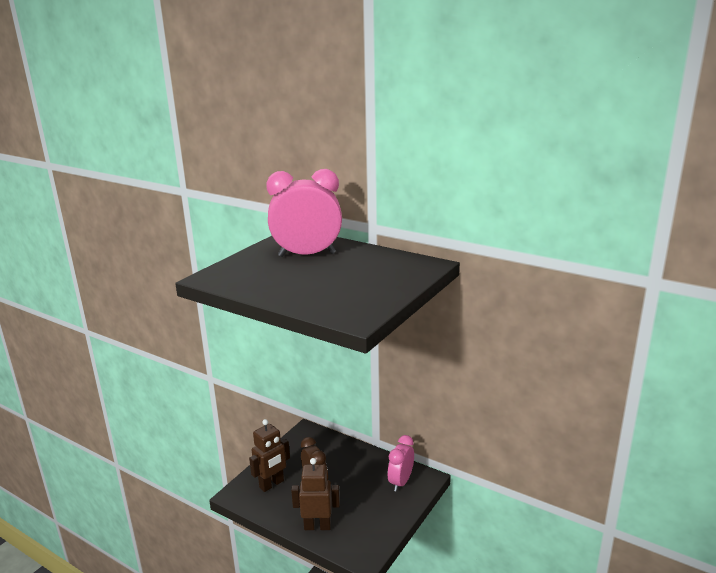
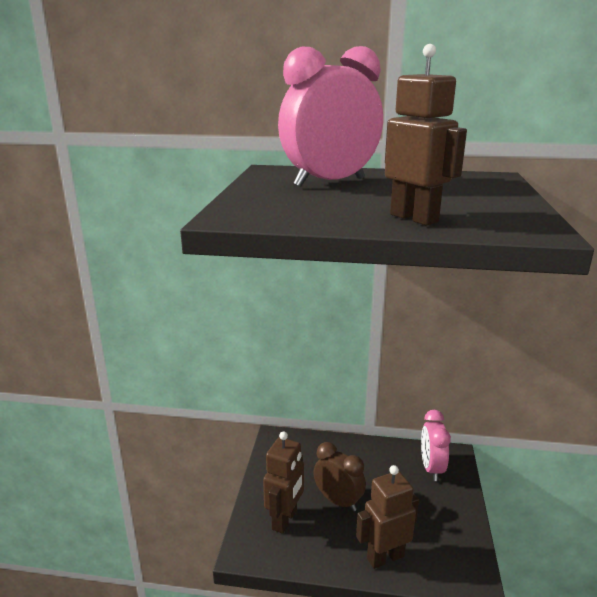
camera: 25 degrees left, 0 degrees up
(304, 296) = (414, 218): none -> brown robot

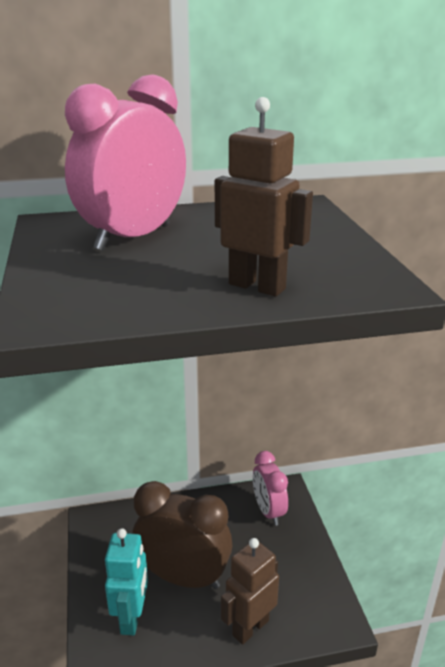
camera: 20 degrees left, 5 degrees up
(285, 520) = (132, 618): brown robot -> turquoise robot
(338, 501) = (183, 577): brown clock -> brown clock, size x1.61

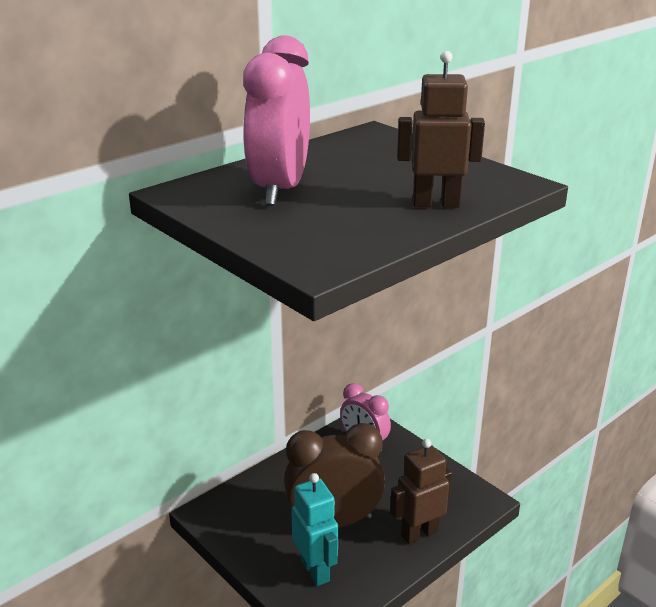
camera: 30 degrees left, 0 degrees up
(250, 627) = (419, 533): brown robot -> brown robot turned 45 degrees clockwise

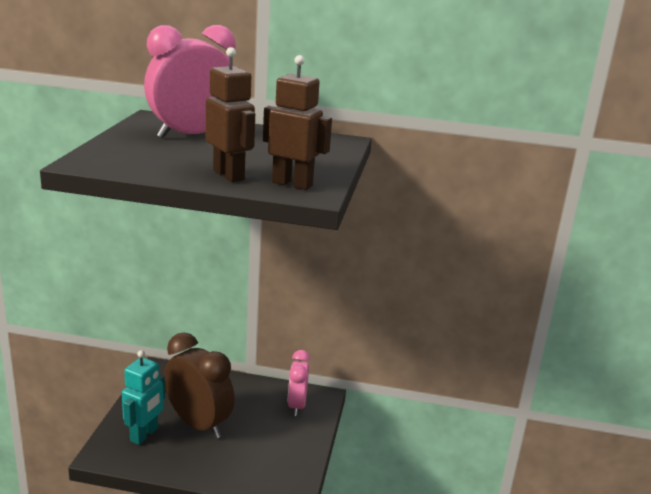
camera: 50 degrees right, 5 degrees down
(419, 533) = (223, 469): brown robot -> brown robot (292, 184)

